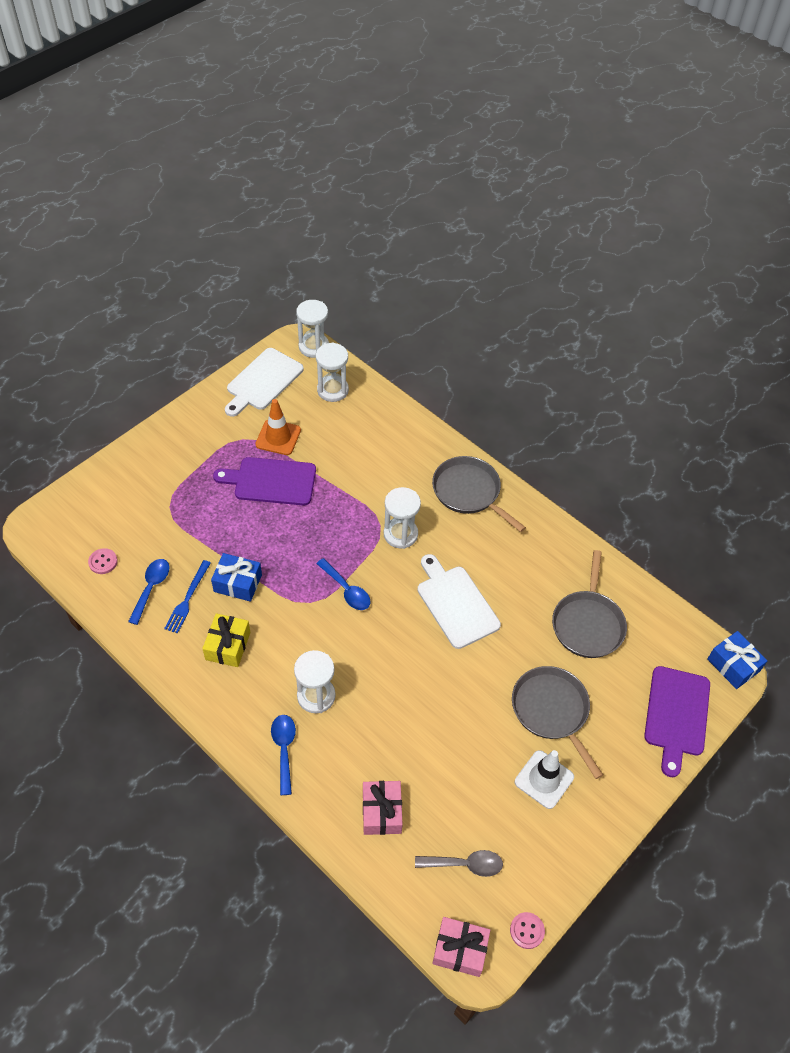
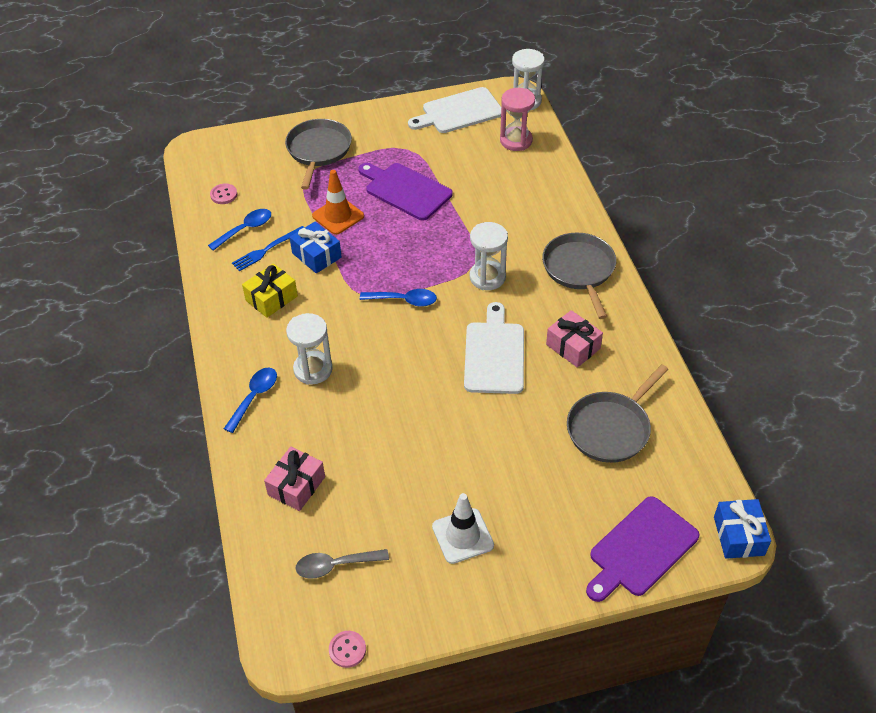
camera: 35 degrees right, 5 degrees down
(278, 437) = (438, 159): orange traffic cone -> orange traffic cone (338, 216)
(332, 390) = (516, 141): white hourglass -> pink hourglass
(347, 590) = (404, 300): blue spoon -> blue spoon turned 75 degrees counterclockwise
(460, 950) = (276, 630): pink gift -> pink gift (573, 346)
(465, 864) = (335, 565): grey spoon -> grey spoon turned 135 degrees clockwise
(551, 711) = (516, 483): grey pan -> grey pan (318, 150)

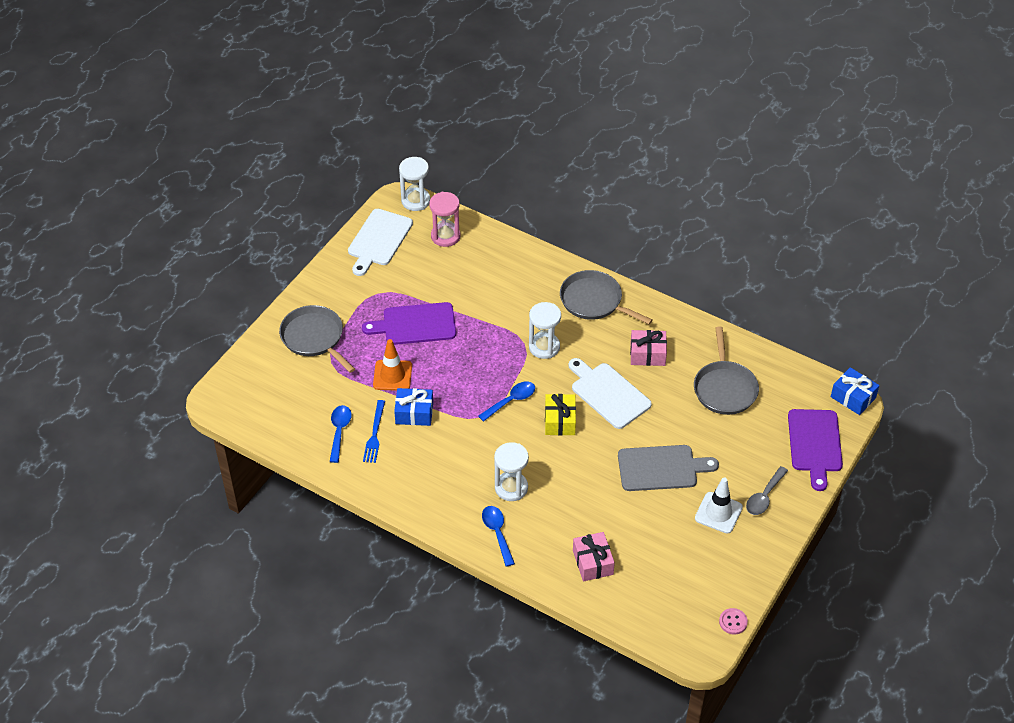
camera: 45 degrees left, 0 degrees up
(224, 195) = (288, 418): pink button -> none
(271, 298) = (423, 464): yellow gift -> yellow gift (560, 421)
(335, 565) = (671, 586): grey spoon -> grey spoon (764, 497)
(460, 453) = (661, 468): none -> grey cutting board

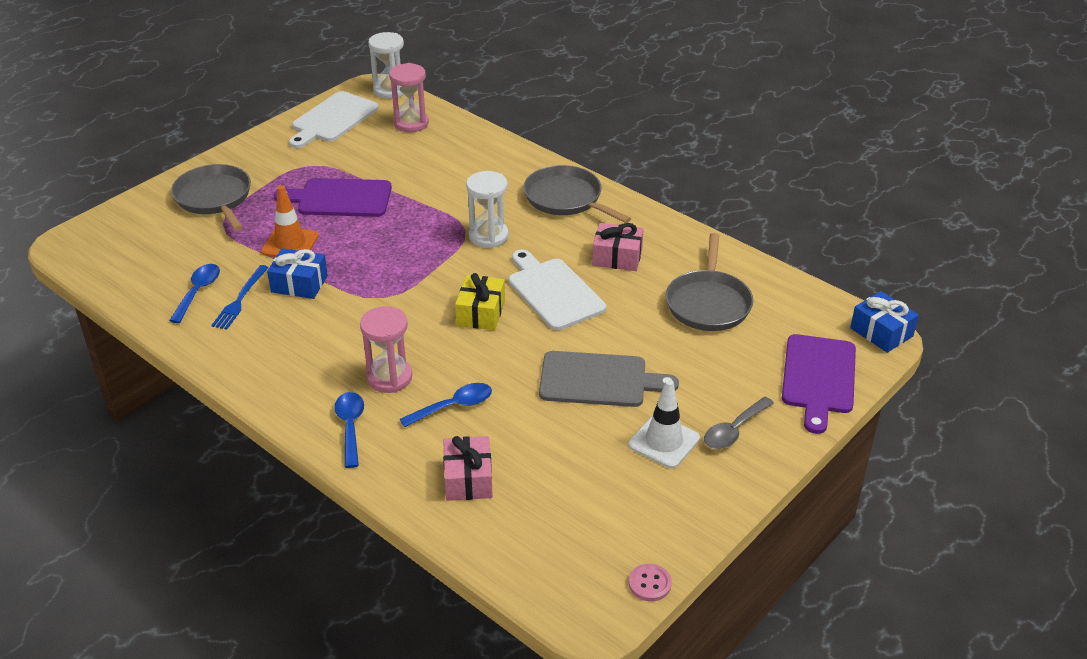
camera: 10 degrees right, 10 degrees down
(511, 401) = (426, 285): blue spoon -> blue spoon (454, 406)
(511, 488) = (389, 378): white hourglass -> pink hourglass

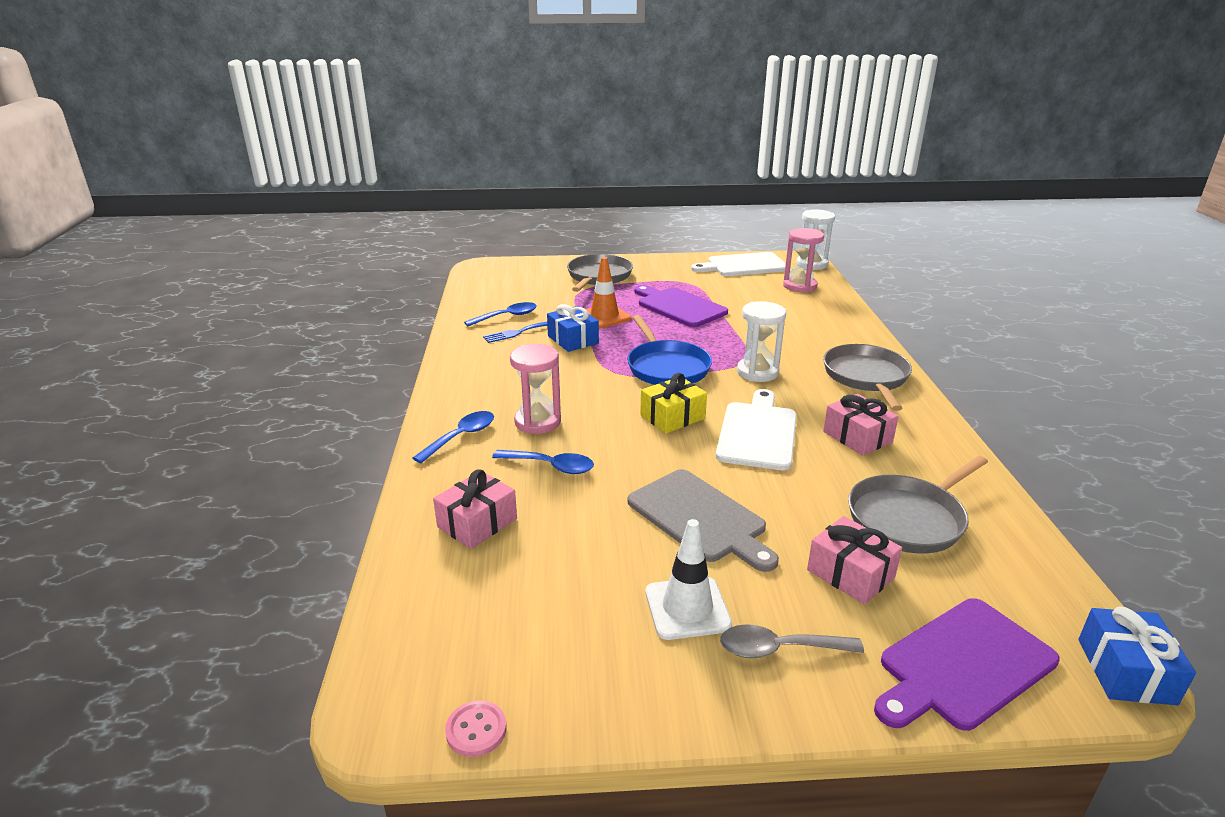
camera: 45 degrees right, 10 degrees down
(416, 269) = (666, 367): none -> blue pan
(718, 361) = (850, 574): none -> pink gift

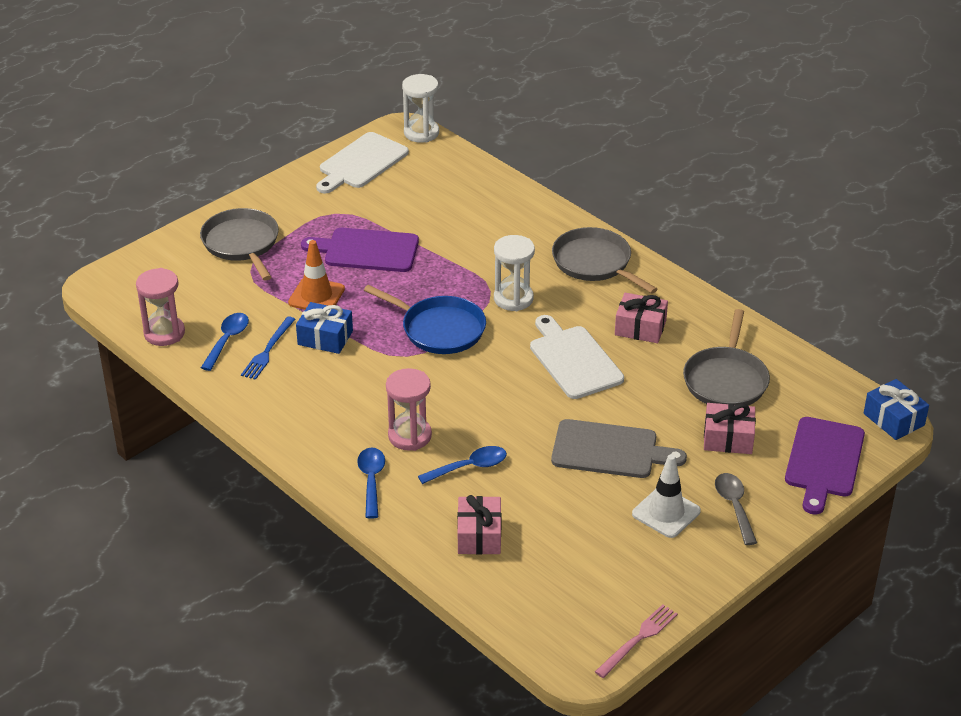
camera: 40 degrees left, 10 degrees up
(476, 730) = (638, 639): pink button -> pink fork
(672, 417) = (501, 377): yellow gift -> none
(779, 649) = (734, 506): grey spoon -> grey spoon turned 120 degrees clockwise
(799, 286) = (441, 171): pink hourglass -> pink hourglass (164, 333)

